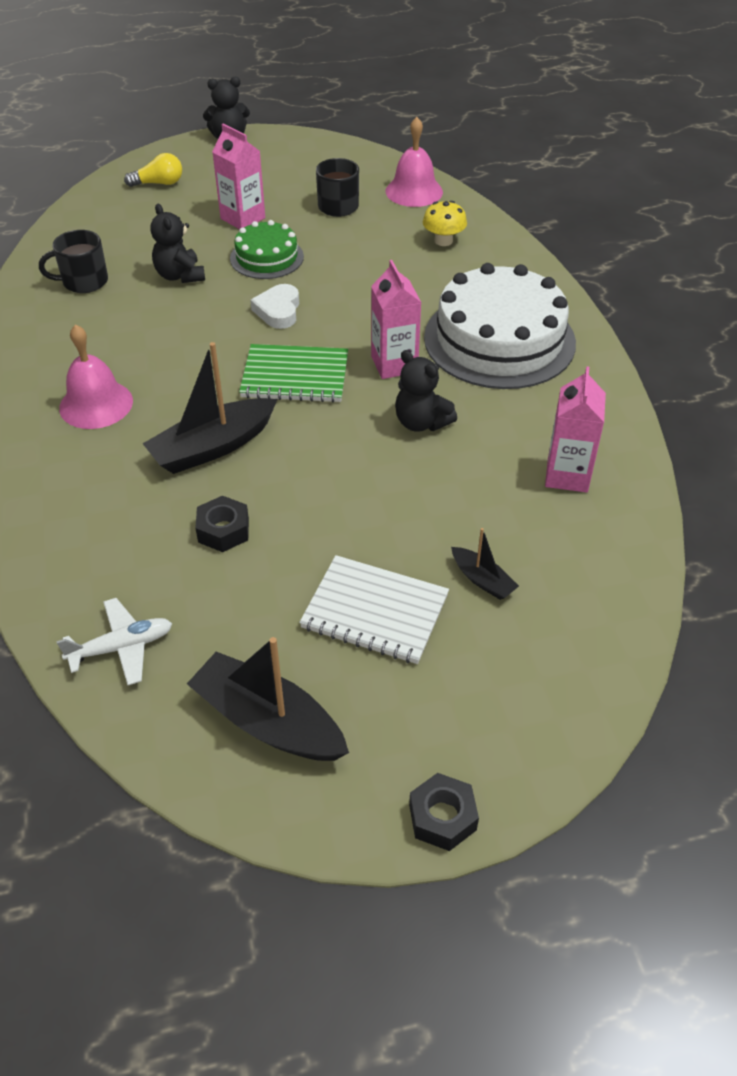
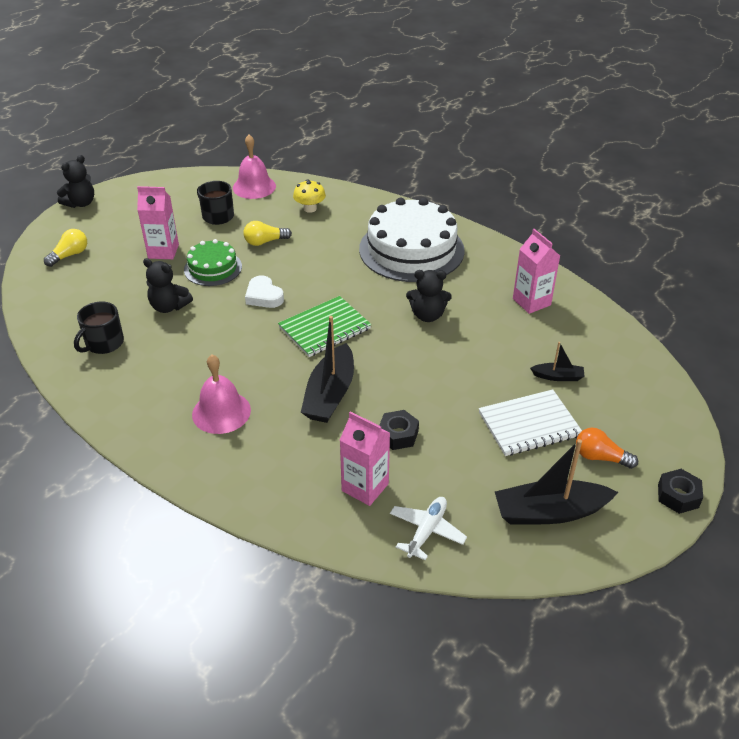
camera: 40 degrees left, 5 degrees down
(351, 255) = (265, 242): none -> yellow light bulb
(394, 364) = (372, 292): pink carton -> pink carton (365, 487)
(408, 704) = (600, 457): none -> orange light bulb

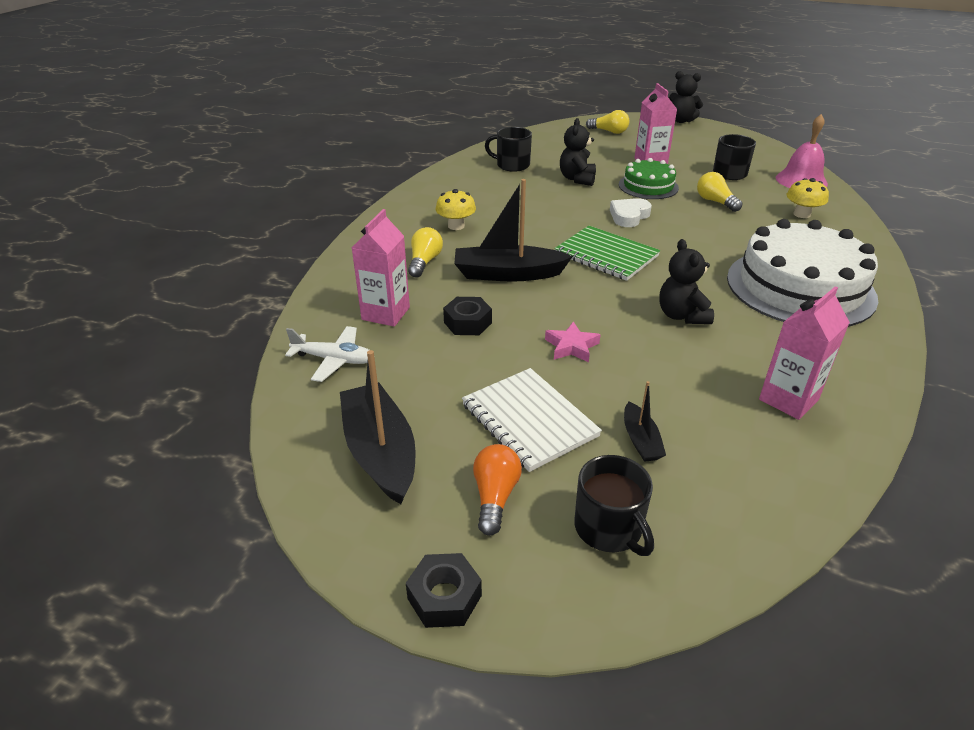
camera: 75 degrees right, 5 degrees down
(221, 412) = (456, 226): pink bell -> yellow mushroom
(284, 447) = (424, 262): none -> yellow light bulb
(449, 382) = (571, 346): none -> pink star
(630, 412) = (609, 528): none -> black mug

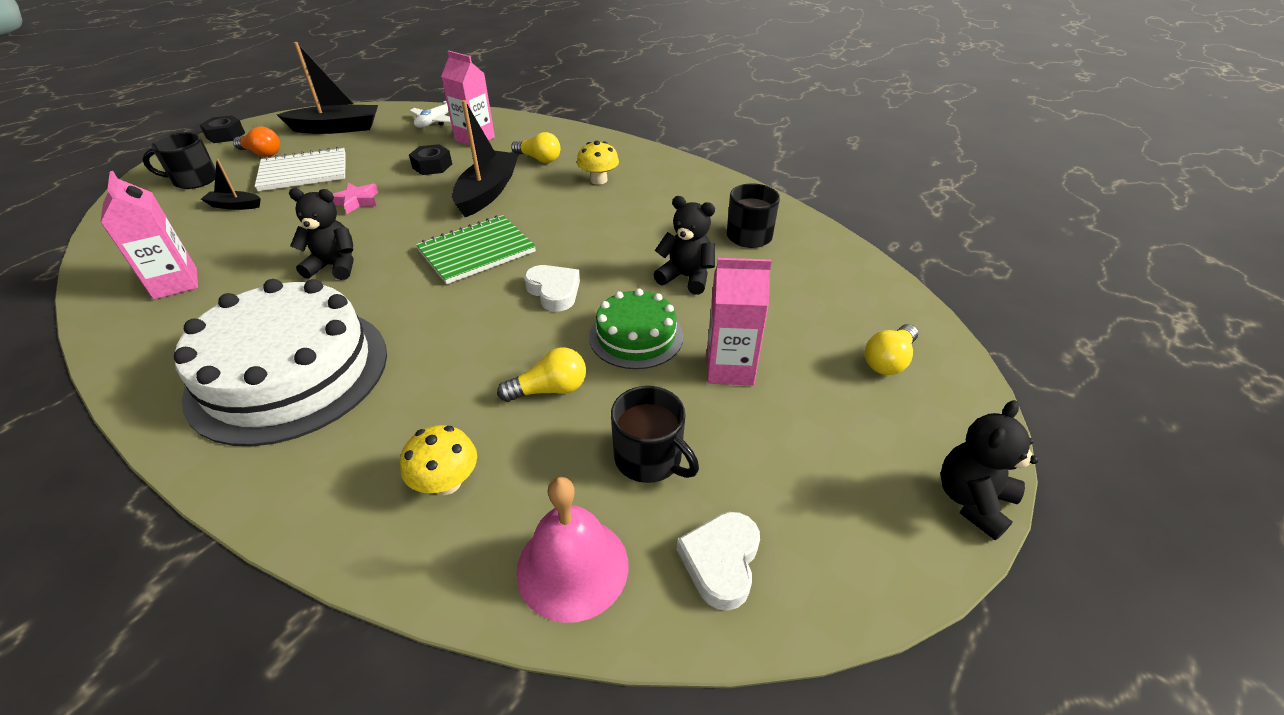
camera: 105 degrees right, 5 degrees up
(762, 156) = (721, 562): none -> white heart

